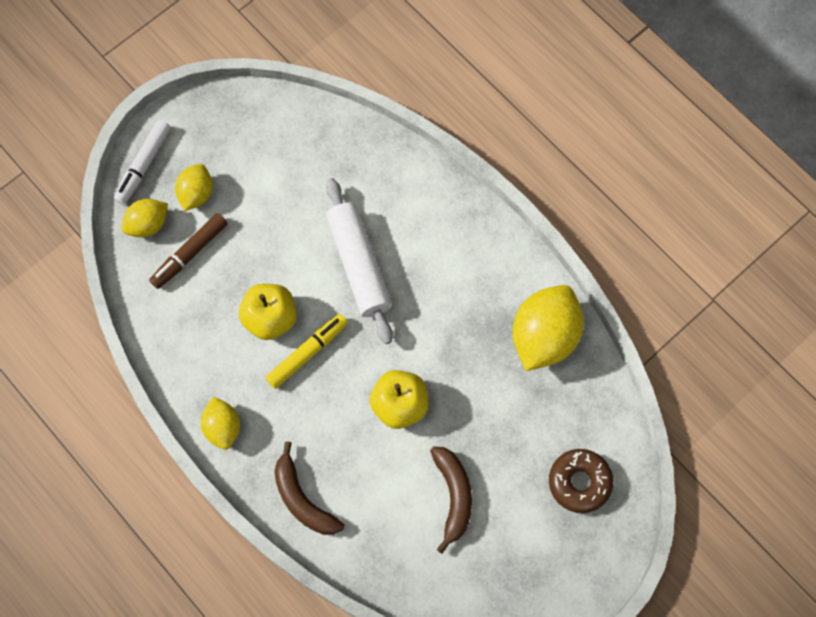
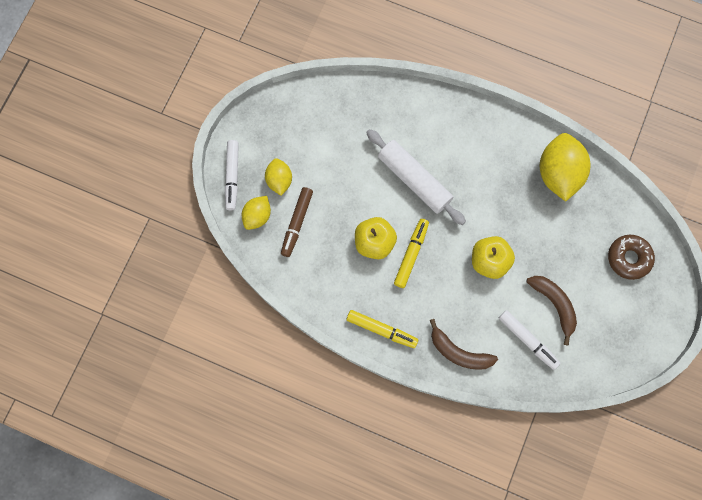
camera: 25 degrees left, 5 degrees up
(223, 427) = (381, 330): yellow lemon -> yellow marker
(396, 525) = (527, 340): none -> white marker

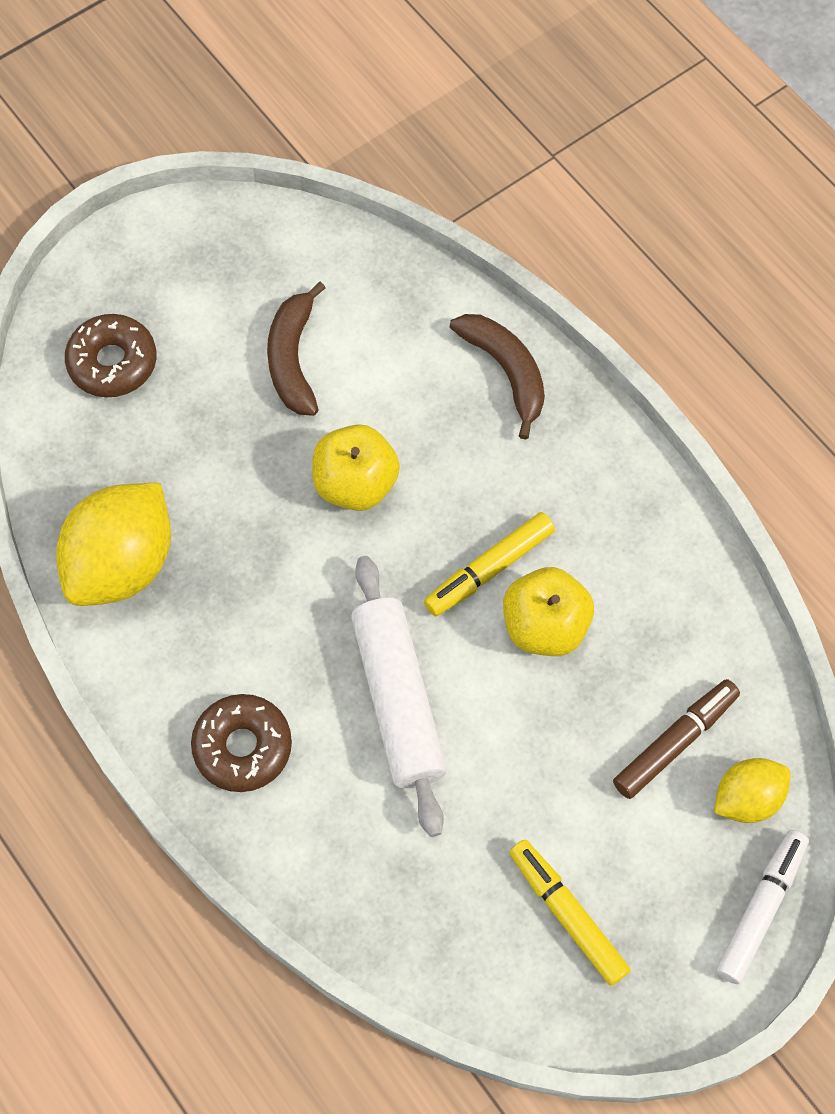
camera: 150 degrees left, 10 degrees down
(279, 180) = (666, 847): yellow lemon -> none
(381, 330) = (619, 474): yellow marker -> yellow marker (567, 915)
(461, 130) = (242, 747): none -> brown donut
(527, 340) = (377, 330): white marker -> none

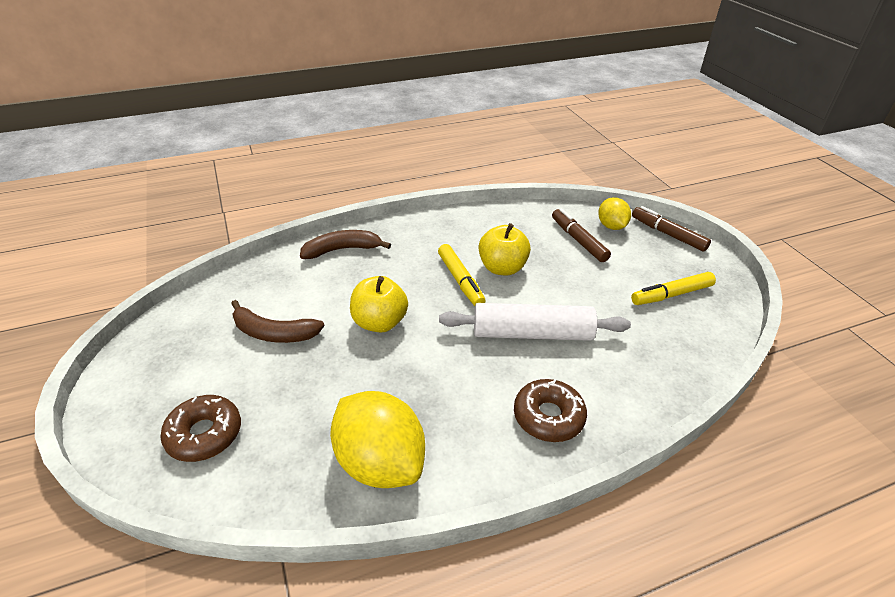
camera: 75 degrees left, 25 degrees down
(760, 909) = (668, 234): white marker -> brown marker

